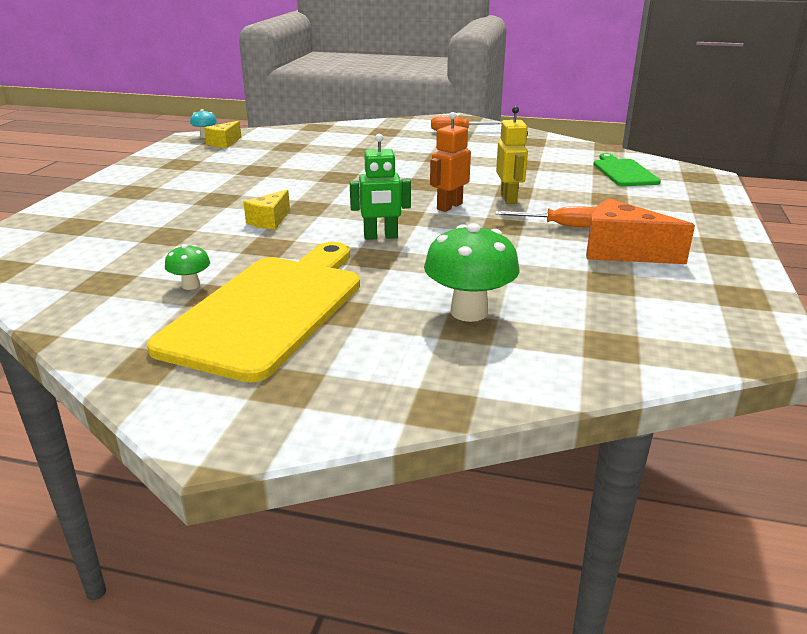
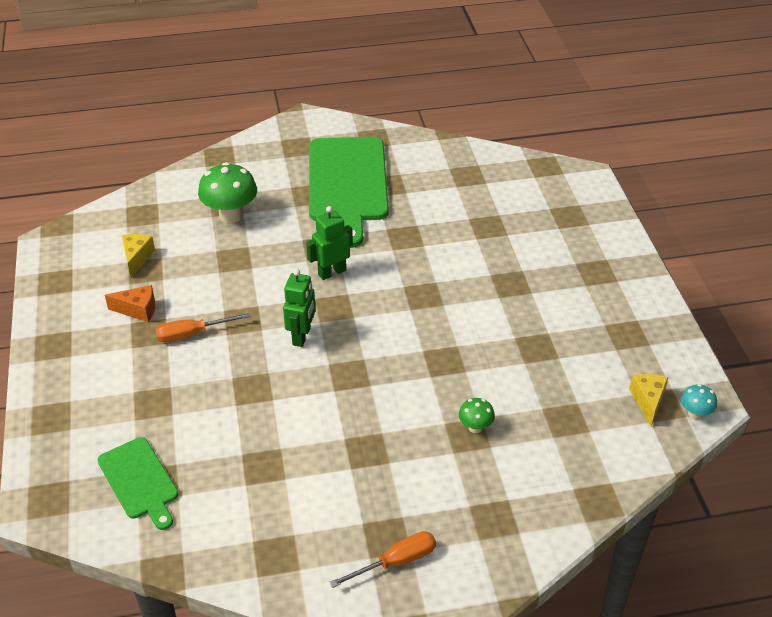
camera: 155 degrees right, 15 degrees up
(191, 285) = (413, 187): green mushroom -> green mushroom (475, 427)
(269, 221) = (434, 266): yellow cheese -> yellow cheese (137, 258)
(269, 310) = (348, 184): yellow cutting board -> green cutting board
(449, 206) = (302, 336): orange robot -> green robot
(509, 199) = (252, 369): yellow robot -> none
(622, 252) = (138, 310): orange cheese -> orange cheese, size x0.61

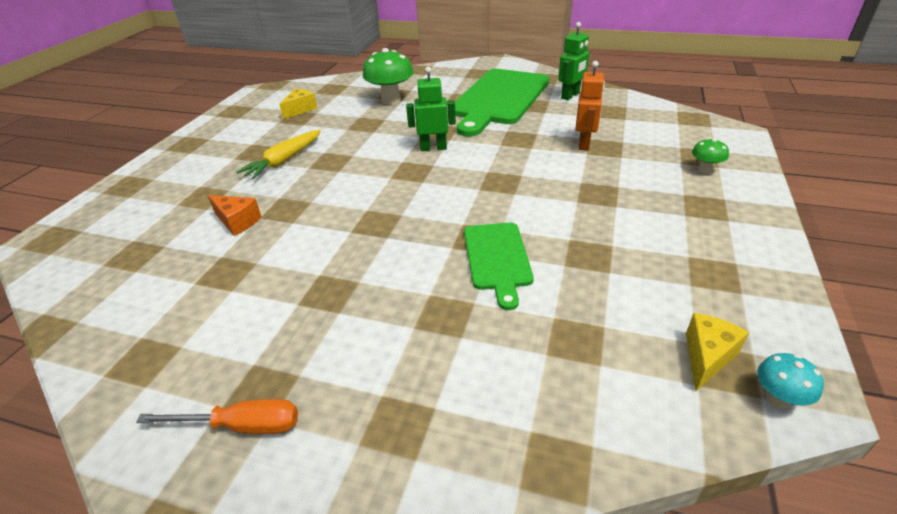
camera: 30 degrees right, 5 degrees down
(138, 310) = (265, 138): orange cheese -> orange cheese (237, 222)
(140, 481) = (123, 249): green cutting board -> green cutting board (497, 258)
(192, 334) = (284, 161): orange screwdriver -> yellow carrot
(302, 336) = (365, 184): green robot -> green robot (570, 96)
(468, 227) = (584, 144): none -> orange robot
(475, 427) = (459, 310): green mushroom -> green mushroom (705, 170)

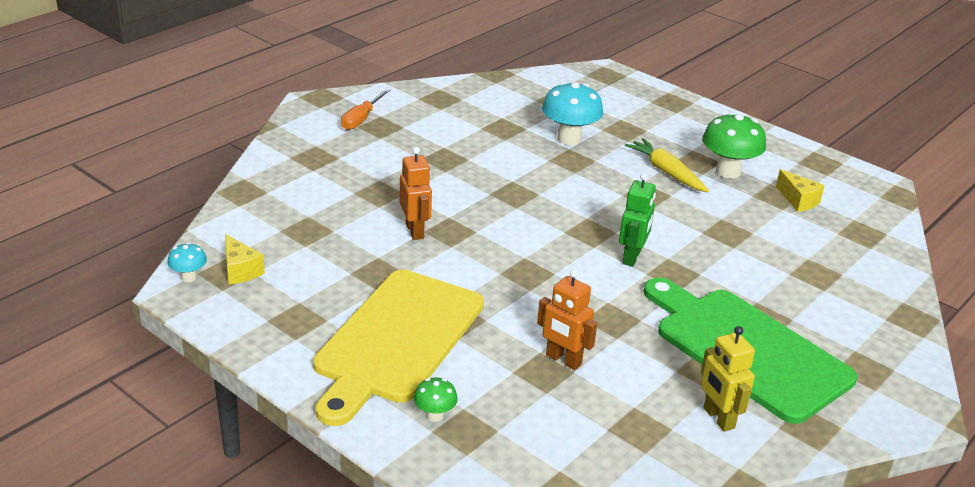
camera: 110 degrees right, 5 degrees down
(237, 222) = (569, 139): orange cheese -> turquoise mushroom
(391, 100) = (794, 265): green mushroom -> green mushroom (728, 171)
(497, 258) = (415, 231): green cutting board -> orange robot
(570, 96) = (718, 418): green robot -> yellow robot
(659, 210) = (397, 340): none -> yellow cutting board

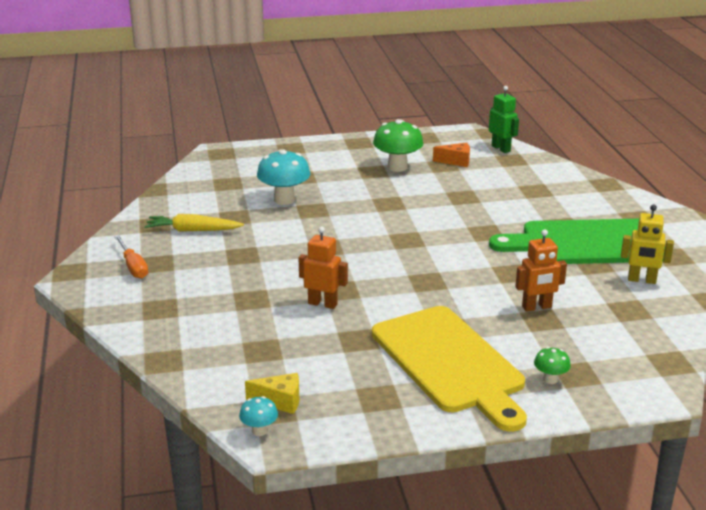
camera: 50 degrees left, 5 degrees down
(632, 257) = (452, 238): green robot -> green robot (501, 148)
(666, 172) = (371, 186): yellow carrot -> yellow carrot (192, 230)
(798, 200) = (456, 161): yellow cheese -> orange cheese

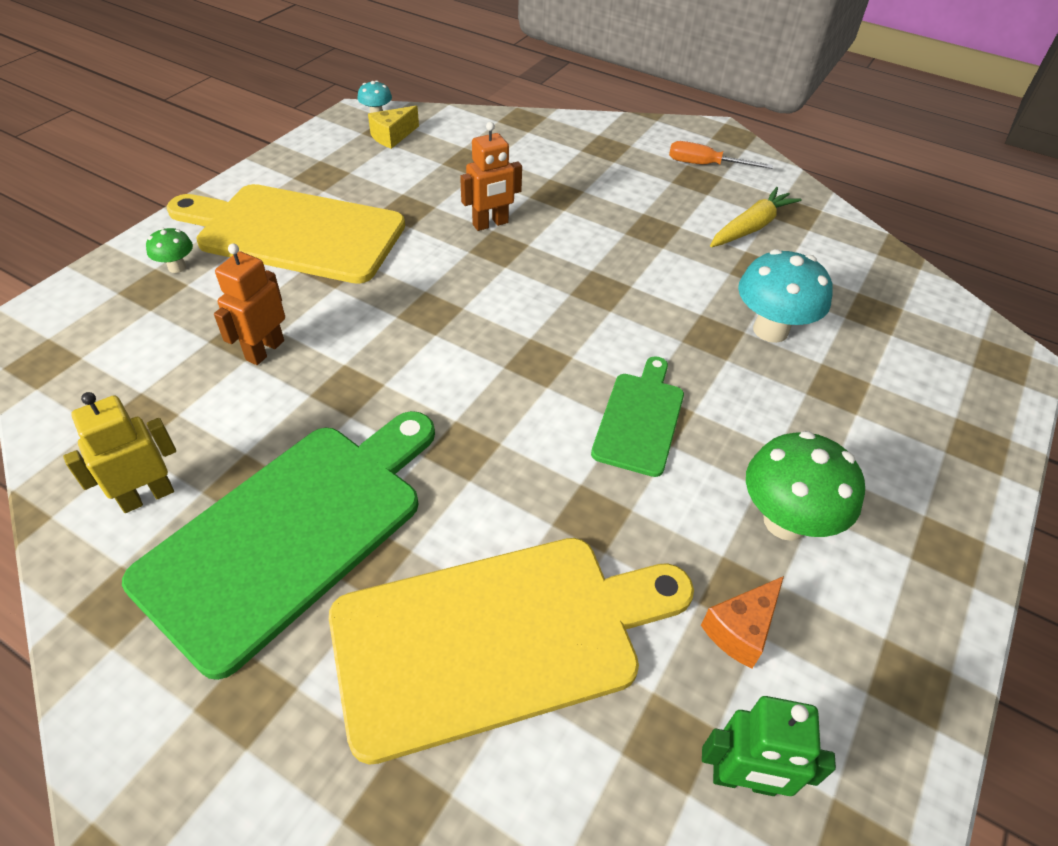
camera: 130 degrees right, 20 degrees up
(397, 206) = (639, 419): none -> green cutting board
(537, 192) = (497, 637): none -> yellow cutting board

